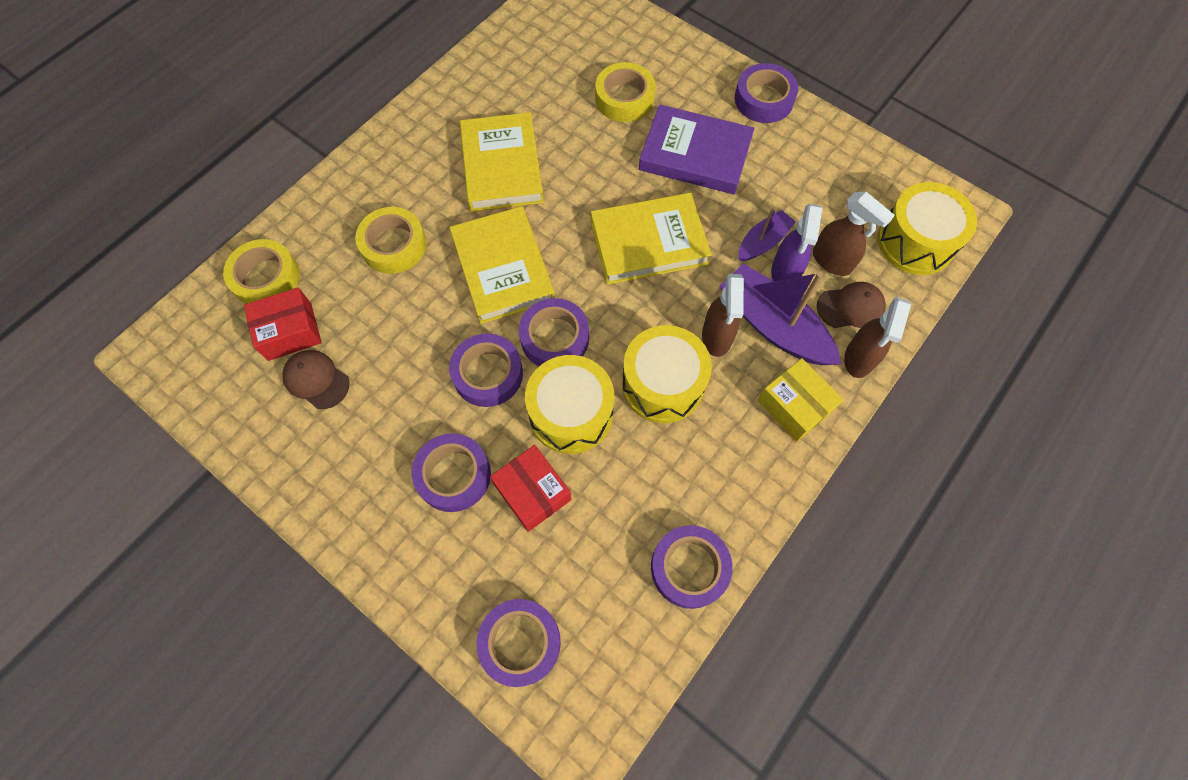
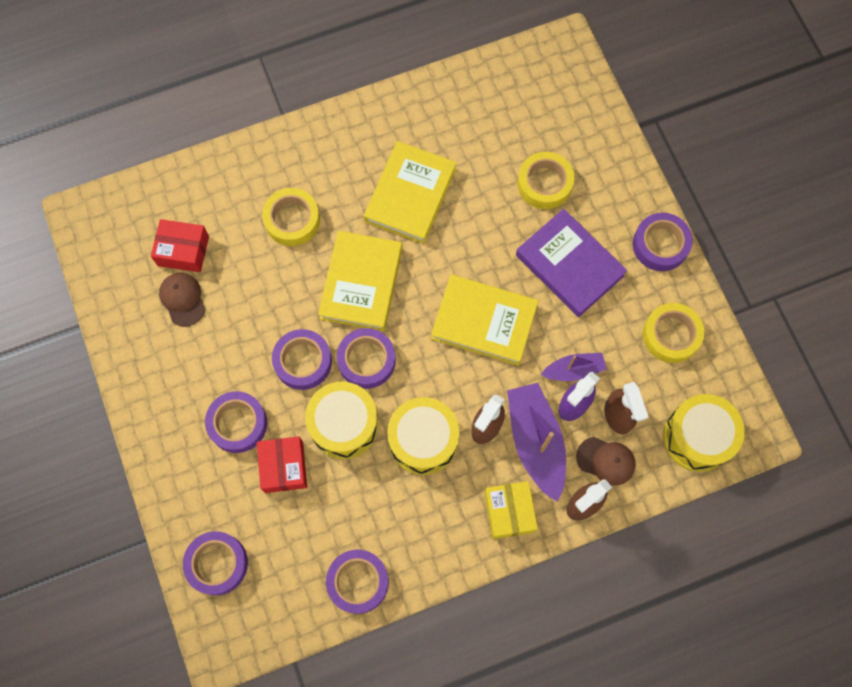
camera: 30 degrees right, 5 degrees up
(266, 278) = (188, 198): yellow tape -> yellow tape (671, 335)

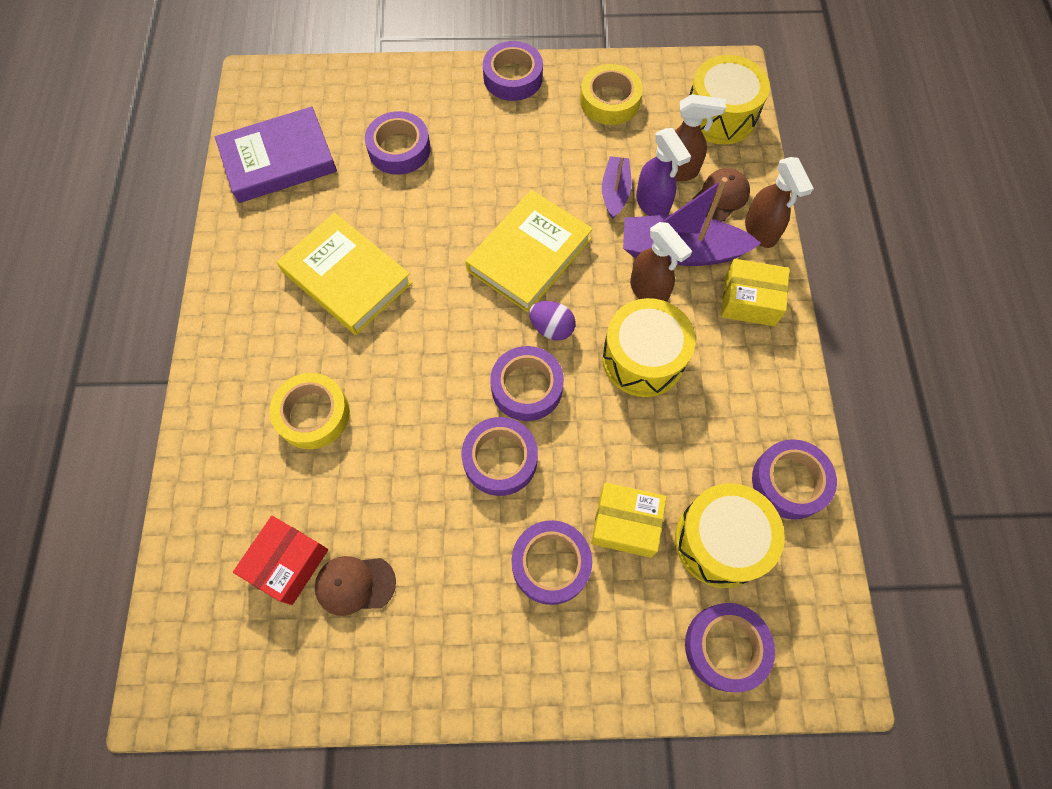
camera: 70 degrees left, 5 degrees down
(284, 467) = (625, 524): red box -> yellow box
(344, 425) = (596, 437): yellow drum -> yellow drum (720, 541)
(361, 283) = (430, 362): yellow book -> none
(423, 362) = (551, 328): none -> purple egg
(544, 184) = (399, 149): yellow tape -> purple tape
(569, 265) = (500, 158): purple book -> purple book (279, 160)

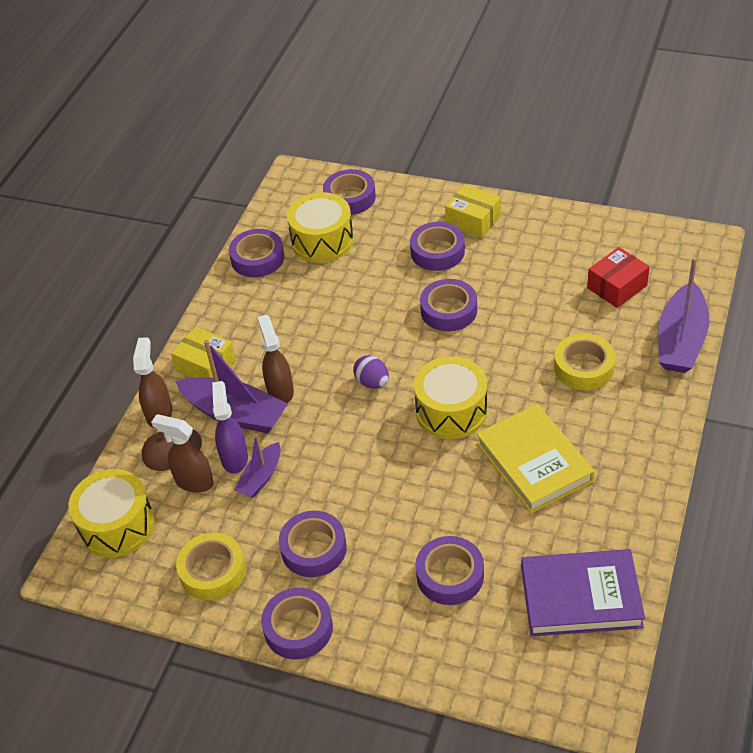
camera: 155 degrees left, 20 degrees down
(197, 488) = (681, 340): none -> purple boat
(355, 584) = (572, 267): brown cap -> none
(527, 387) = (410, 348): purple tape -> purple tape (313, 549)
(529, 254) = (364, 442): yellow book -> none
(625, 524) = (378, 260): yellow box -> yellow box (473, 220)
(643, 358) = (312, 347): yellow drum -> yellow drum (451, 411)

